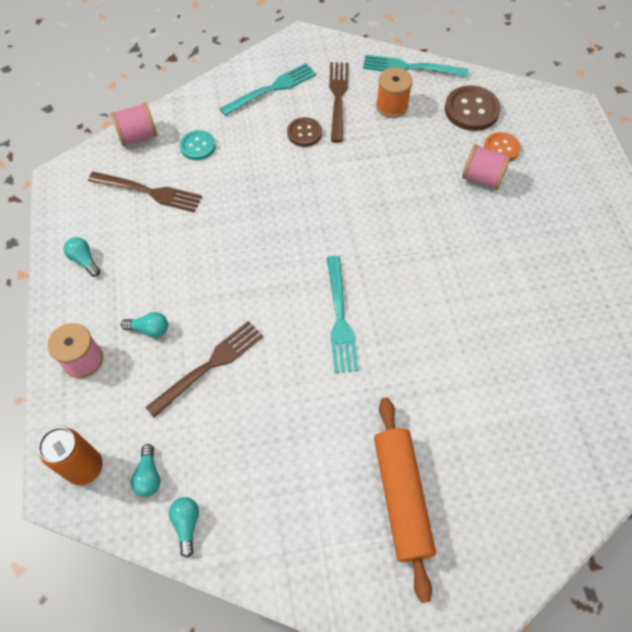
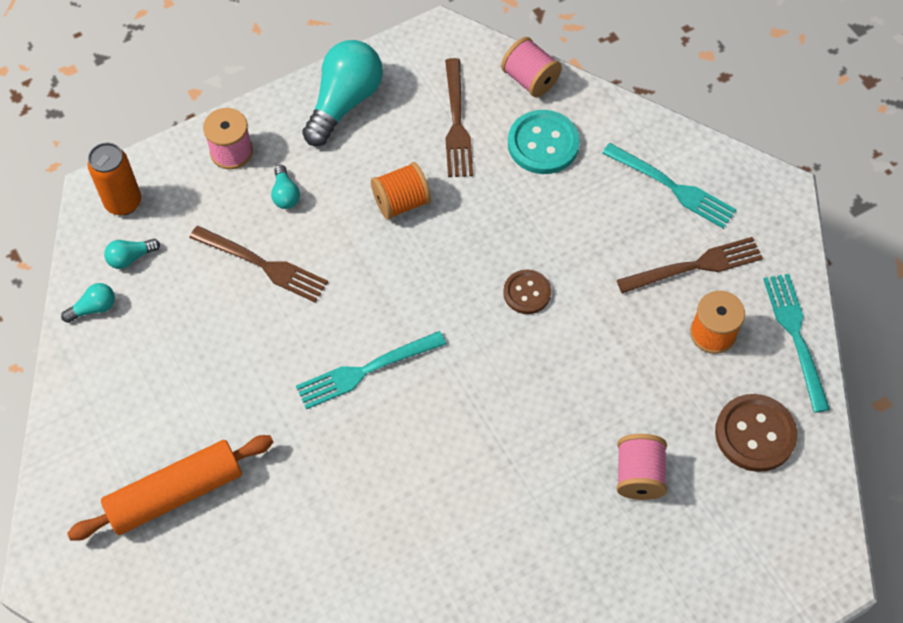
camera: 70 degrees right, 0 degrees up
(84, 260) = (344, 102): turquoise light bulb -> turquoise light bulb, size x2.21
(198, 146) = (543, 144): turquoise button -> turquoise button, size x1.59
(201, 249) = (401, 202): none -> orange spool
(304, 133) = (617, 247): brown button -> brown button (527, 293)
(501, 148) = (702, 488): orange button -> none

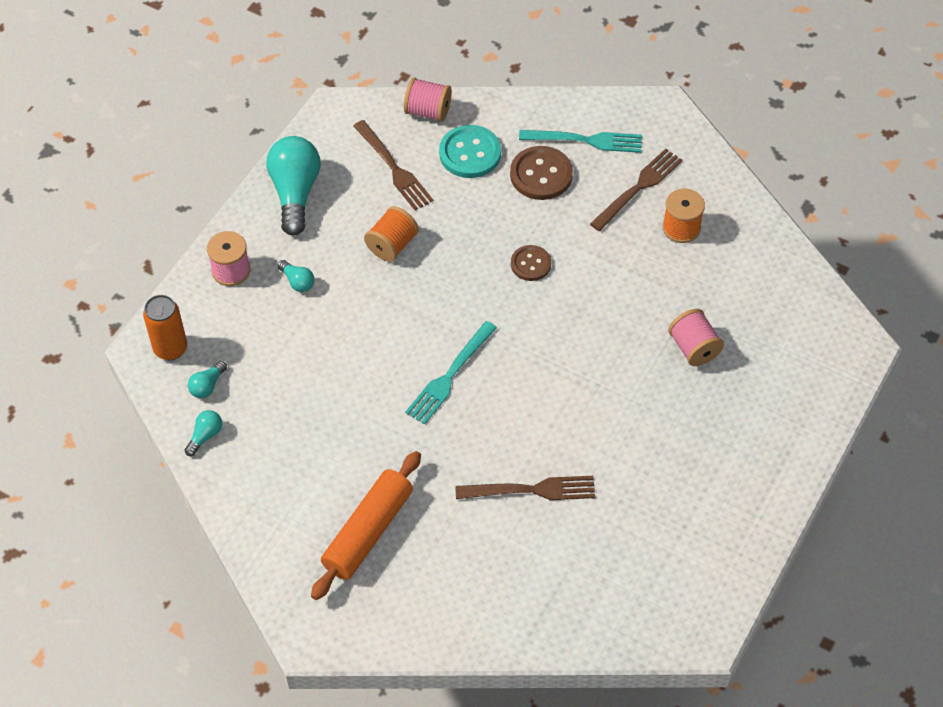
camera: 30 degrees left, 5 degrees down
(263, 265) = (317, 340): brown fork -> brown fork (532, 490)
(755, 434) = (754, 281): brown button -> brown button (541, 175)
(795, 335) = (738, 202): turquoise fork -> none

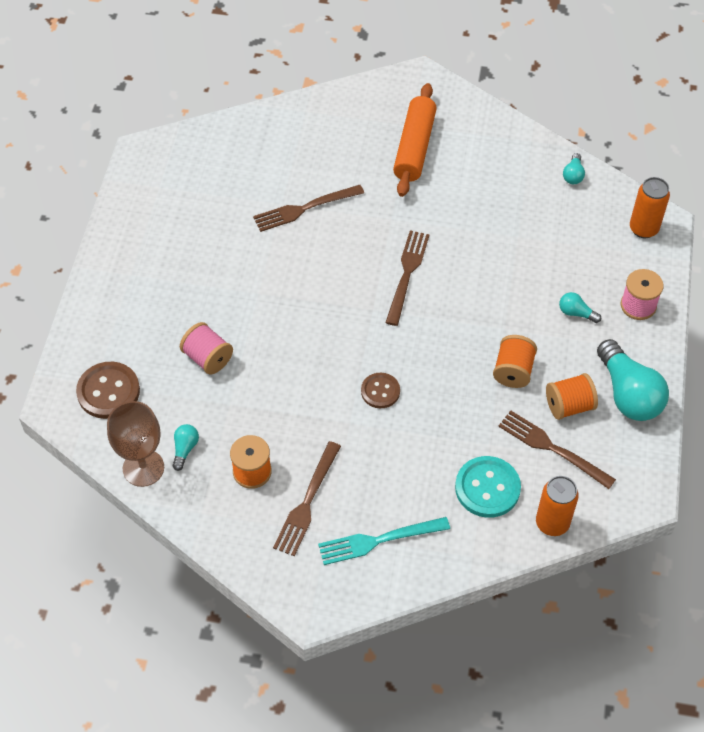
camera: 160 degrees right, 0 degrees up
(207, 385) = (595, 210): turquoise light bulb -> turquoise light bulb (185, 449)
(357, 199) = (569, 406): none -> orange spool
(428, 111) = (552, 523): pink spool -> orange can
(449, 376) = (407, 273): turquoise fork -> brown fork
(541, 175) = (408, 486): brown button -> brown button (108, 391)
(785, 260) = (143, 468): none -> brown goblet

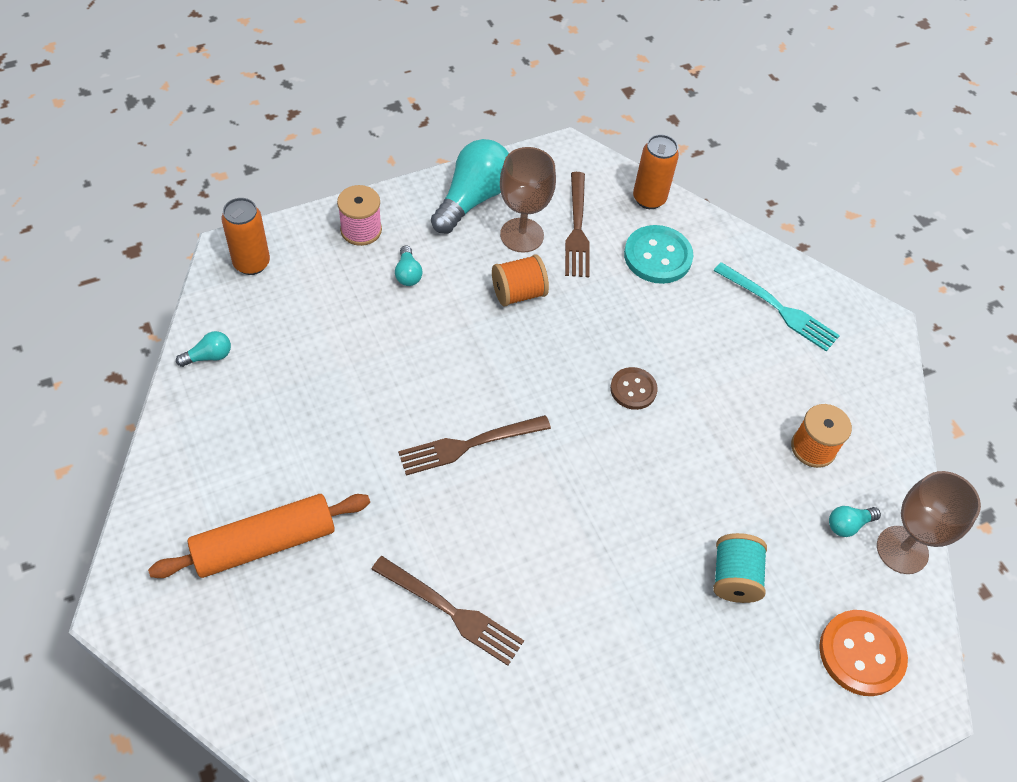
camera: 130 degrees left, 0 degrees up
(108, 391) = (861, 654): brown button -> orange button
(208, 358) = (734, 577): pink spool -> turquoise spool
(307, 503) = (798, 383): brown fork -> none
(569, 406) = (522, 235): orange spool -> brown goblet

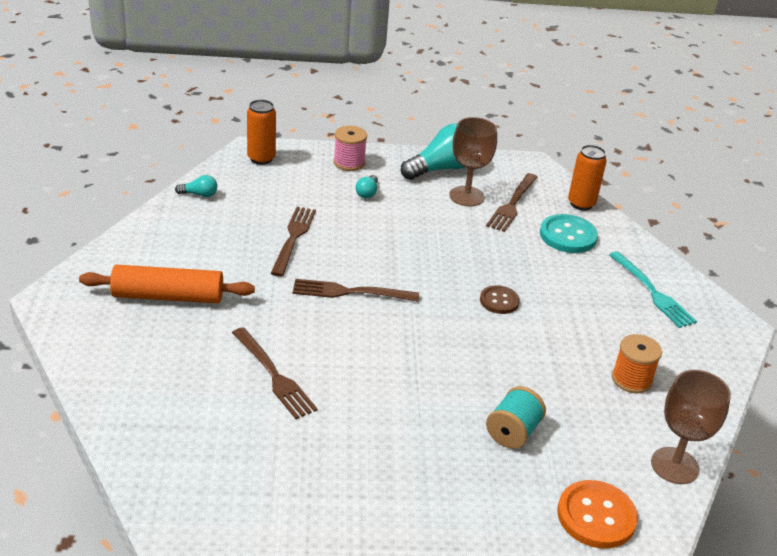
camera: 25 degrees right, 20 degrees down
(360, 384) = (293, 238): none -> brown fork
(518, 293) = (443, 225): orange spool -> none
(848, 525) = (634, 434): turquoise light bulb -> none

